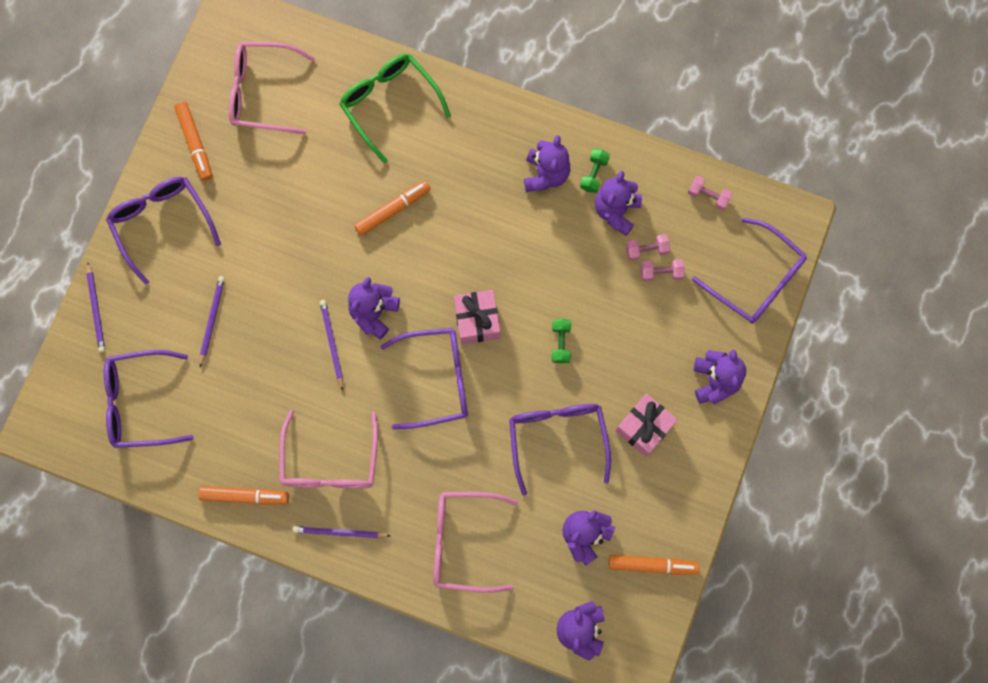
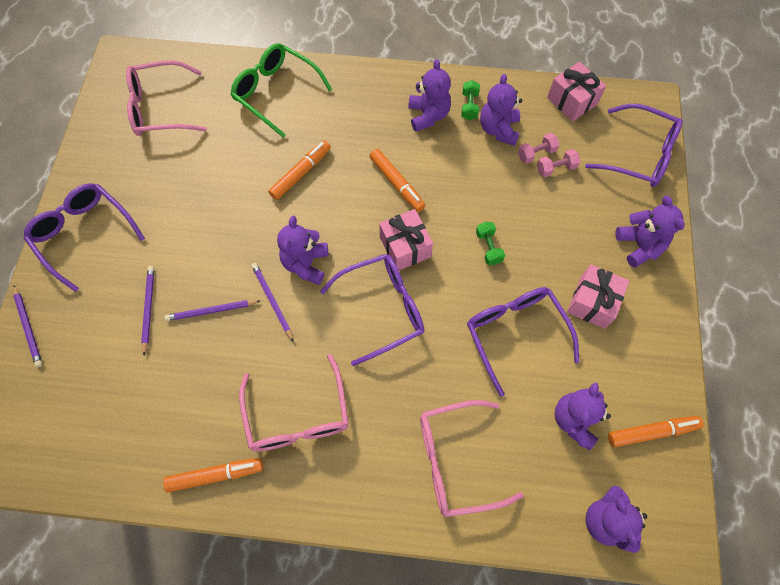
camera: 15 degrees left, 10 degrees down
(141, 402) = (88, 406): purple glasses -> none
(195, 143) = (105, 161): orange marker -> orange marker (396, 183)
(340, 532) = (325, 486): purple pencil -> purple pencil (211, 311)
(708, 196) = (572, 101): pink dumbbell -> pink gift

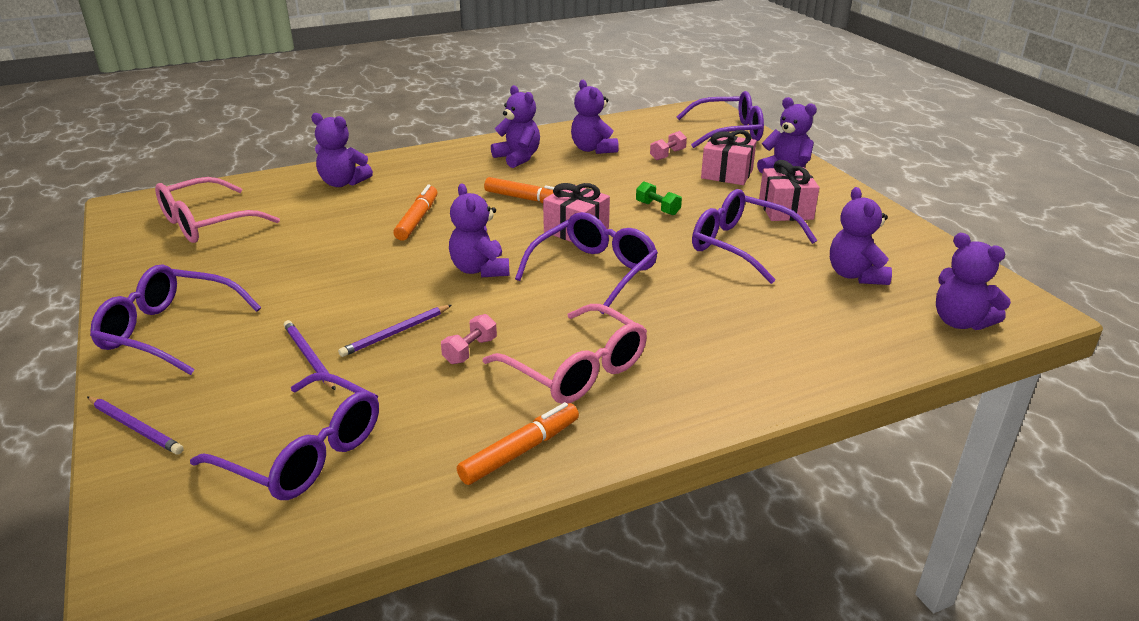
camera: 30 degrees left, 35 degrees down
(101, 403) = (303, 452): none -> purple glasses
(272, 301) = (465, 304): purple pencil -> none
(276, 93) = (343, 183): green glasses -> purple teddy bear
(457, 460) = (780, 337): pink glasses -> none
(469, 106) = (552, 144): green dumbbell -> none
(536, 153) = (641, 152): pink dumbbell -> pink dumbbell (470, 351)
(572, 101) = (641, 122): pink gift -> pink gift (727, 174)
(652, 432) = (926, 259): orange marker -> none

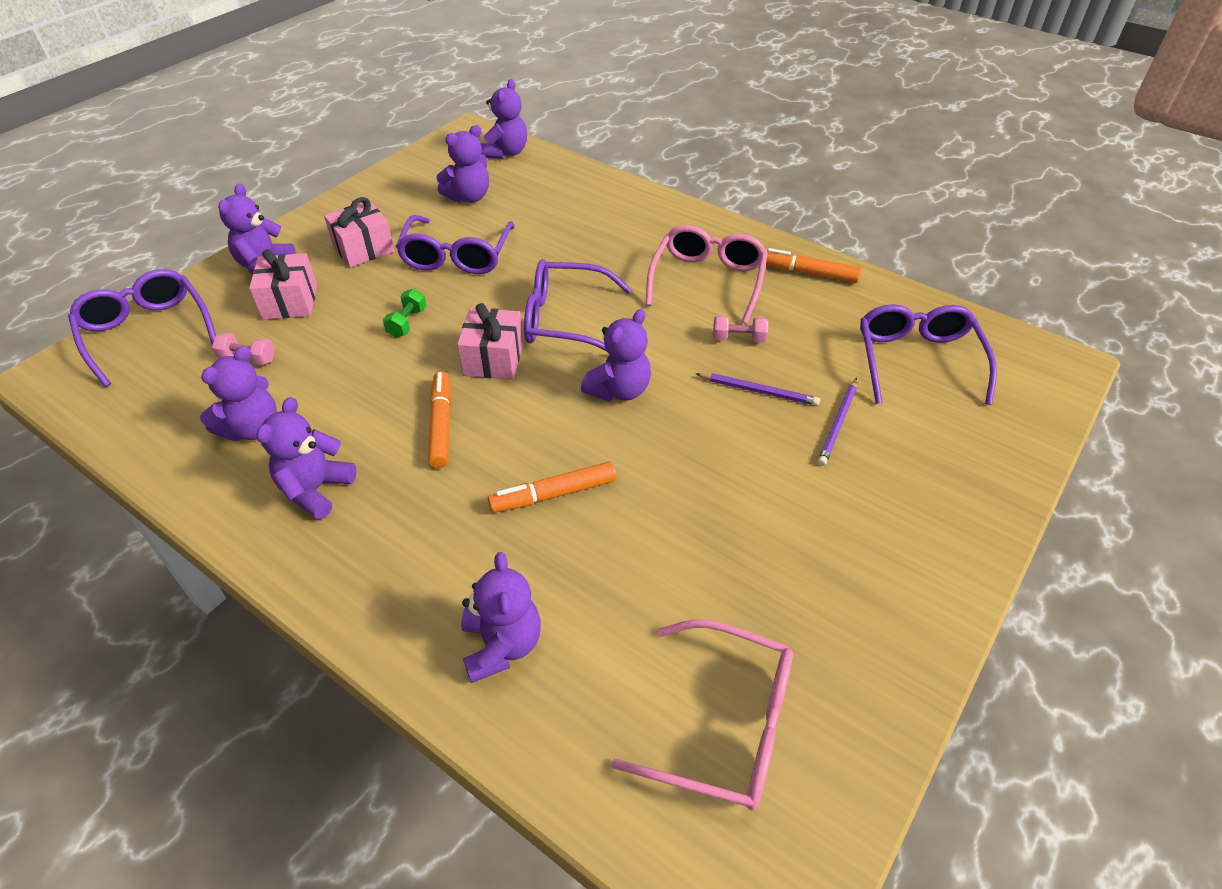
camera: 120 degrees left, 15 degrees up
(136, 427) = (1007, 467): purple pencil -> none
(170, 331) = (913, 551): purple glasses -> none

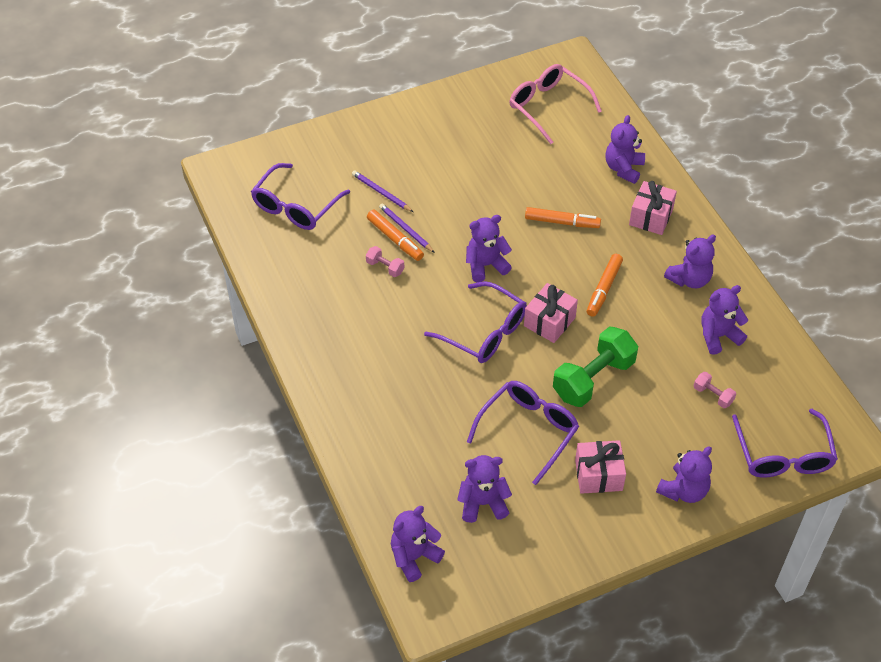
camera: 150 degrees left, 5 degrees up
(290, 302) = (672, 439): pink gift -> pink gift (651, 217)
(407, 323) = (593, 379): green dumbbell -> green dumbbell, size x2.20
(707, 281) = (364, 320): pink glasses -> none
(808, 273) = (290, 296): orange marker -> orange marker (395, 239)
(838, 424) = (381, 193): purple pencil -> purple pencil turned 105 degrees counterclockwise

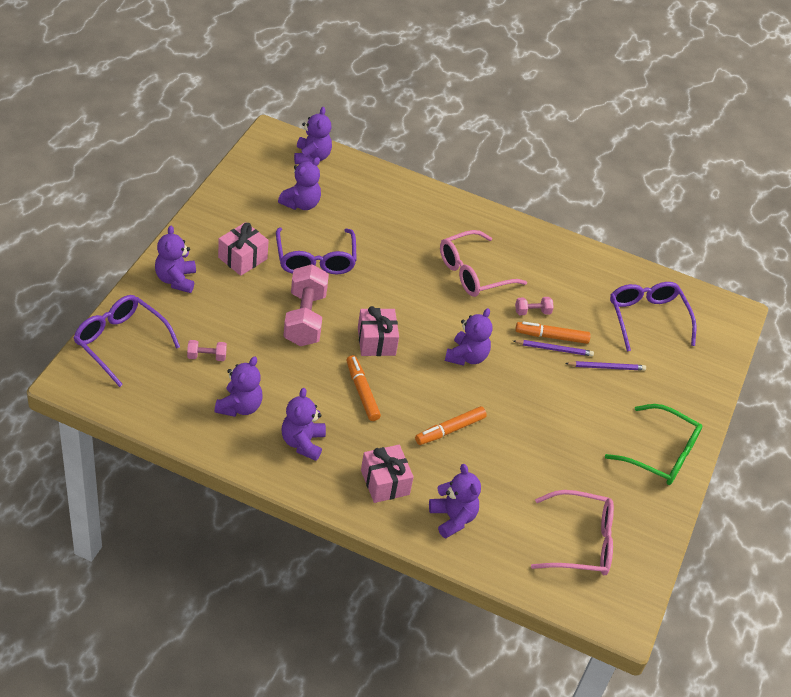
camera: 130 degrees right, 5 degrees down
(394, 330) = (473, 273): none -> pink glasses
(421, 119) = (660, 454): none -> green glasses
(484, 332) = (414, 307): purple glasses -> none
(593, 379) = (304, 318): green dumbbell -> pink dumbbell

